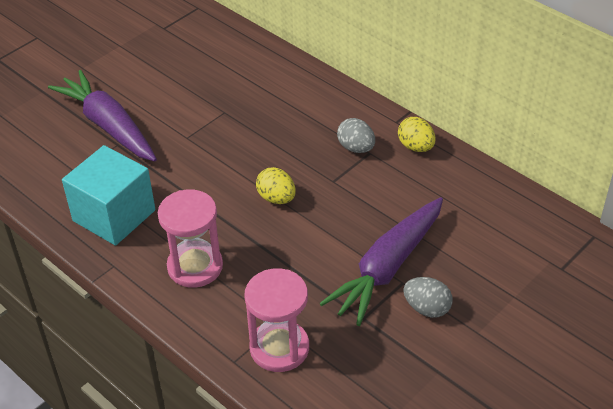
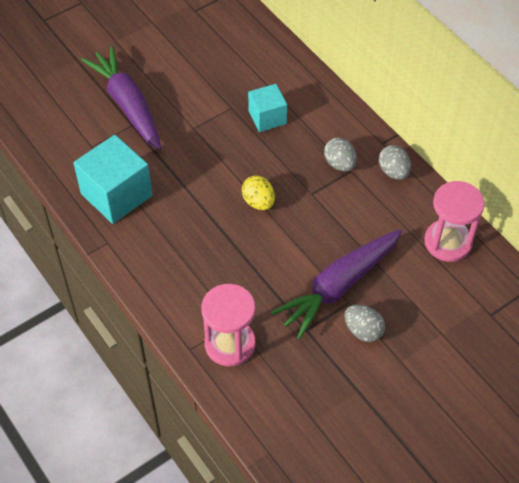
camera: 10 degrees right, 10 degrees up
(195, 266) = (175, 256): pink hourglass -> pink hourglass (448, 242)
(266, 116) = (267, 117): none -> turquoise cube
(416, 147) = (393, 172): yellow egg -> grey egg

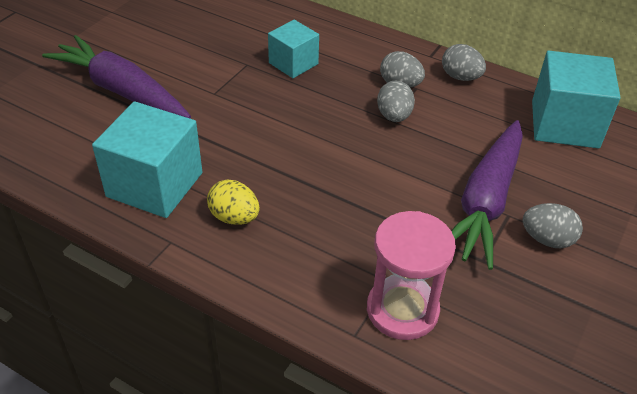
camera: 25 degrees left, 10 degrees down
(258, 202) = (335, 144): yellow egg -> yellow egg (234, 217)
(316, 192) = (394, 116): none -> grey egg
(448, 242) = (564, 124): pink hourglass -> turquoise cube

